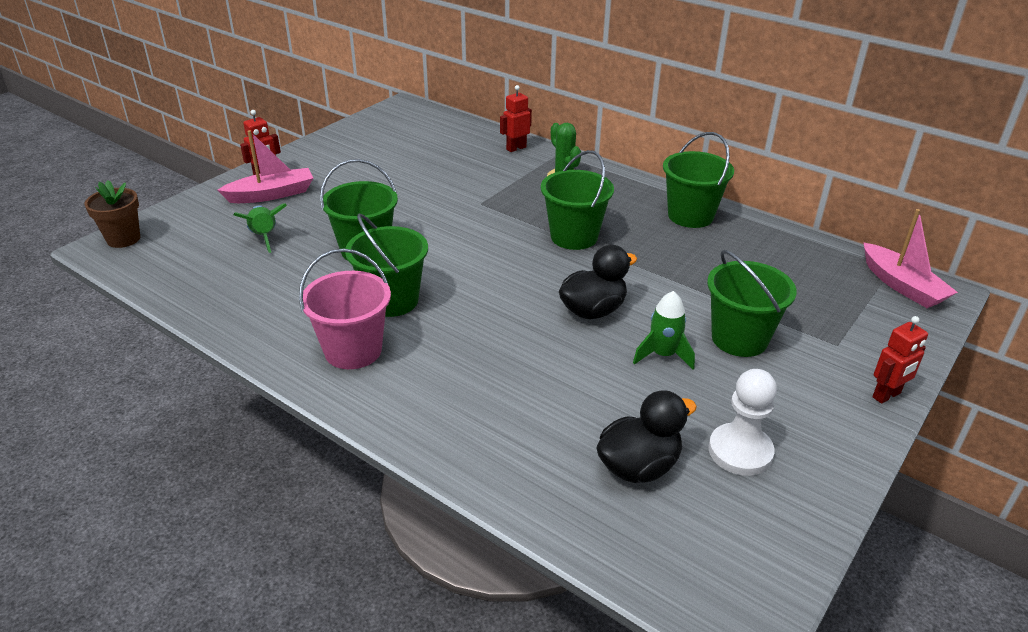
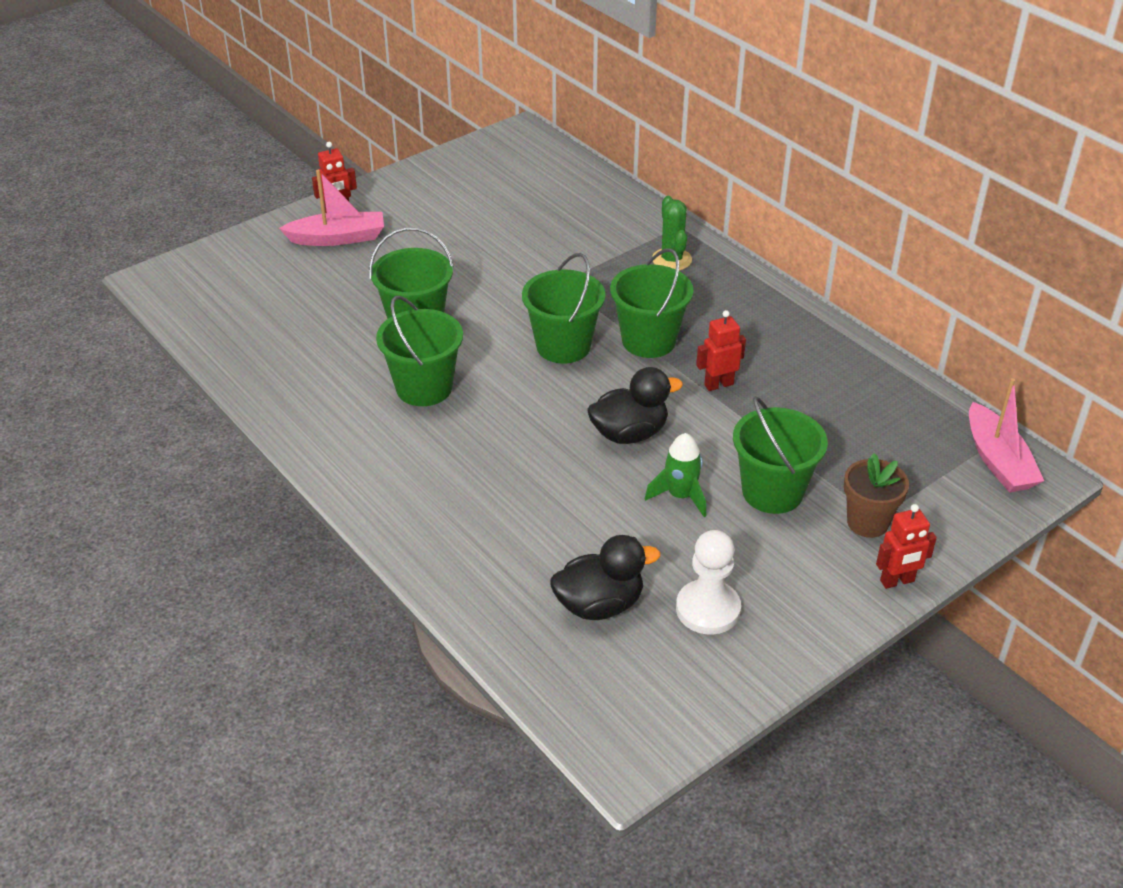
camera: 15 degrees right, 5 degrees up
(123, 239) = (175, 272): brown flower pot -> brown flower pot (867, 522)
(264, 237) = (316, 291): green rocket -> none
(353, 350) = (368, 437): pink bucket -> none
(516, 148) = (632, 211): red robot -> red robot (718, 384)
(690, 216) = (797, 333): green bucket -> green bucket (563, 346)

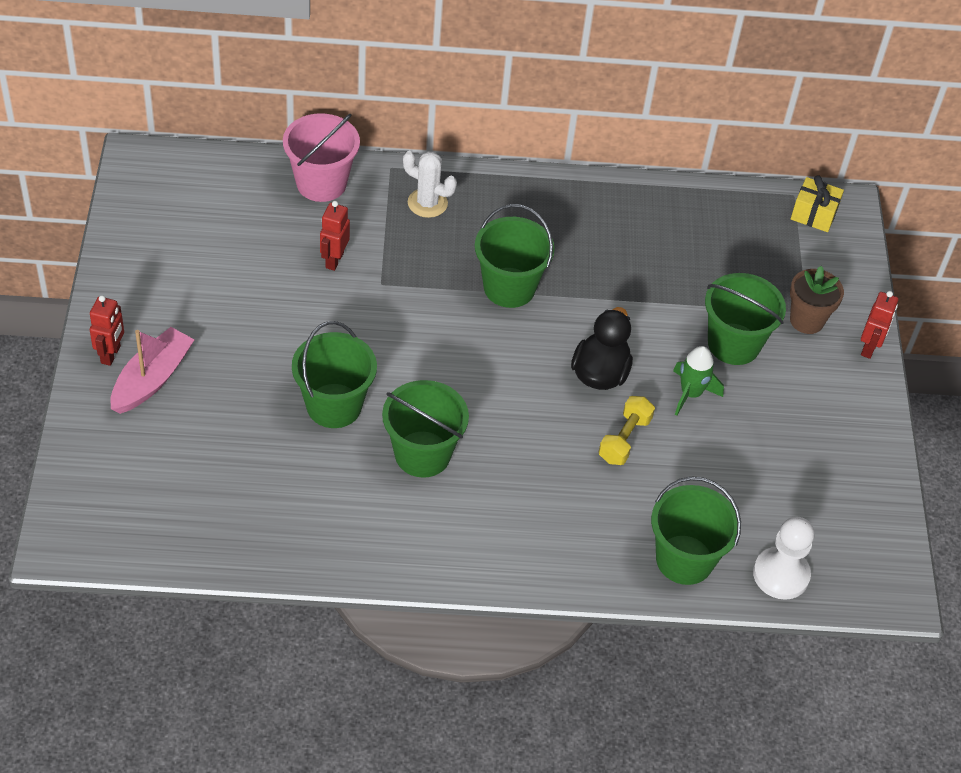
camera: 55 degrees left, 10 degrees up
(563, 346) = (462, 339): green bucket -> green bucket (684, 559)
(578, 484) = (624, 439): none -> yellow dumbbell
(599, 605) = (752, 511): black duck -> none
(616, 207) = (321, 183): none -> pink bucket
(671, 260) = (427, 203): green cactus -> white cactus
(708, 609) = (807, 458): white pawn -> white pawn (781, 575)
(718, 384) = (598, 287): red robot -> red robot (334, 260)
(998, 461) = (813, 214): pink boat -> yellow gift

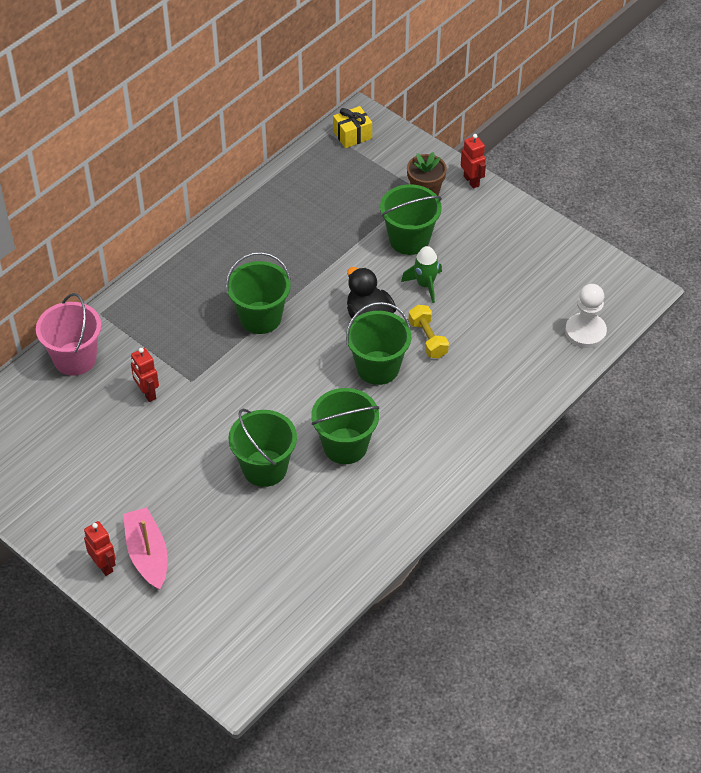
camera: 45 degrees left, 0 degrees up
(427, 203) = (150, 314): white cactus -> none
(684, 559) = (536, 369): green bucket -> green bucket (378, 368)

